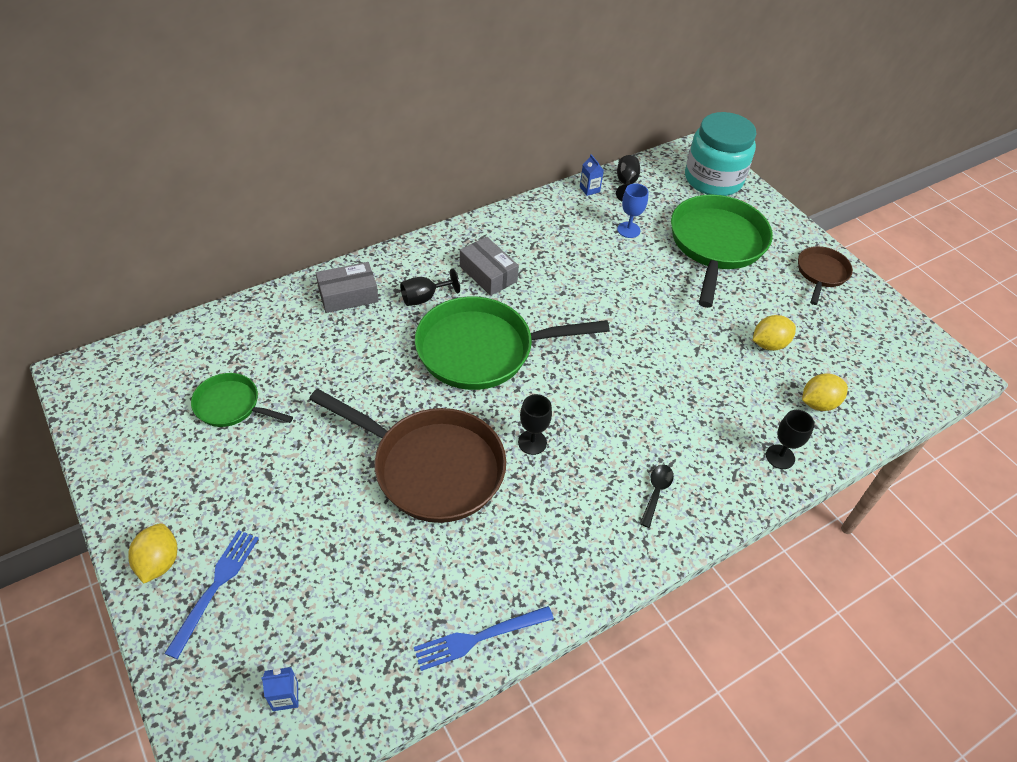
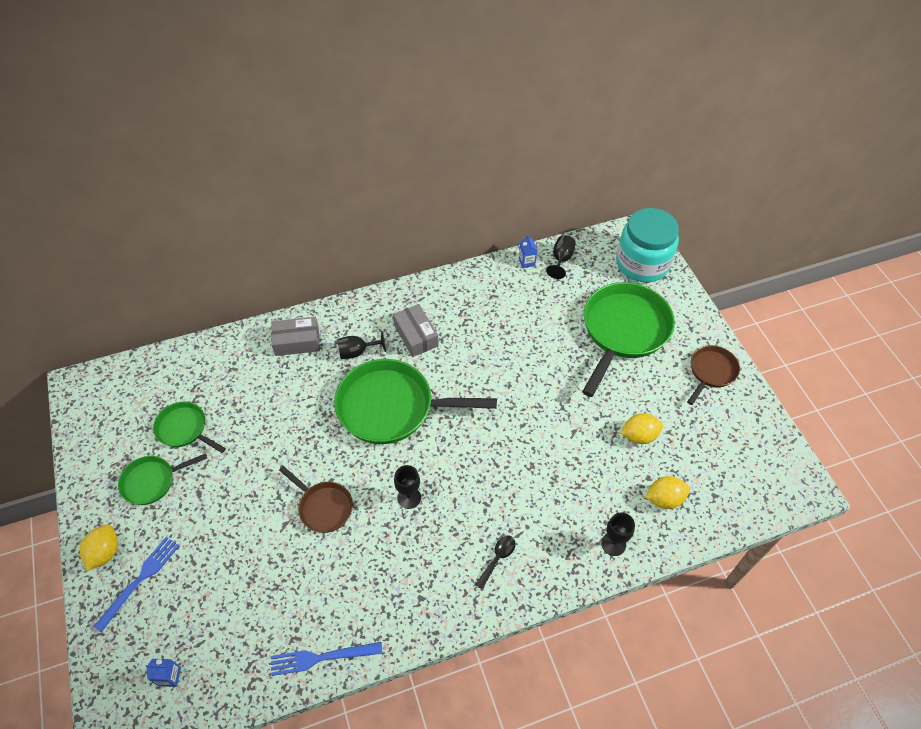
camera: 15 degrees right, 5 degrees up
(203, 470) = (152, 481): none -> green pan
(431, 467) = (323, 507): brown pan -> brown pan, size x0.52
(628, 230) = (549, 307): blue goblet -> none

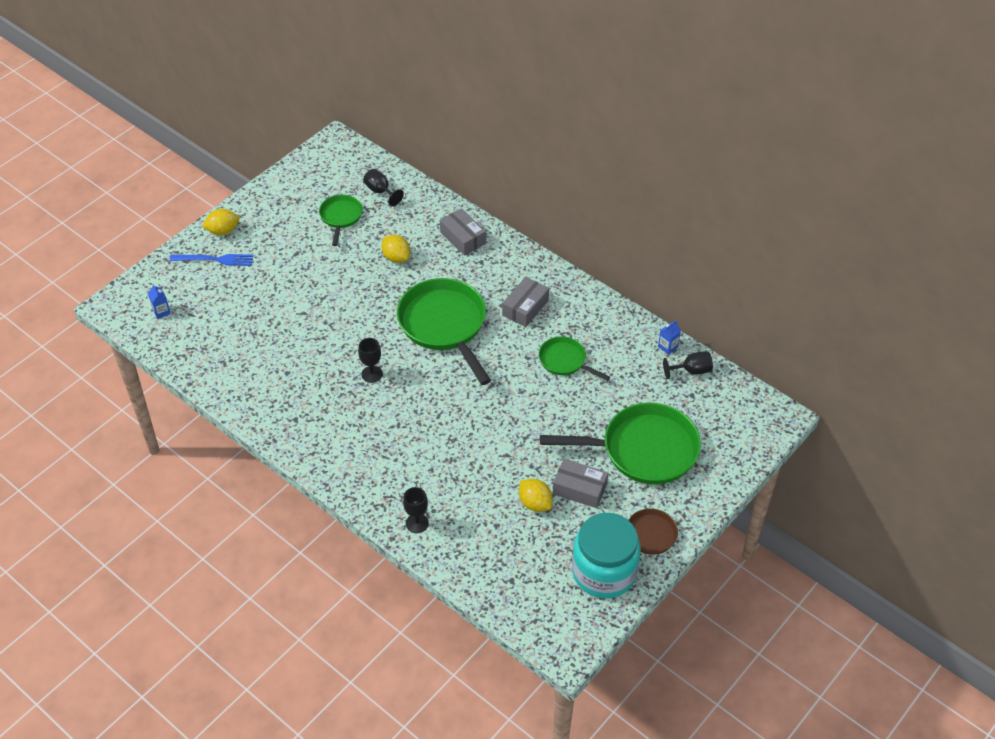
camera: 60 degrees right, 5 degrees down
(152, 481) = (289, 224): green pan -> green pan (565, 361)
(321, 657) = (219, 384): blue fork -> none
(323, 507) = (331, 328): brown pan -> none
(357, 352) = (480, 279): black goblet -> black goblet (380, 191)
(497, 559) = (355, 452): black spoon -> none
(640, 395) = (579, 489): none -> grey box
(642, 263) = (739, 434): turquoise jar -> turquoise jar (604, 572)
(664, 499) = (483, 544): yellow lemon -> yellow lemon (396, 257)

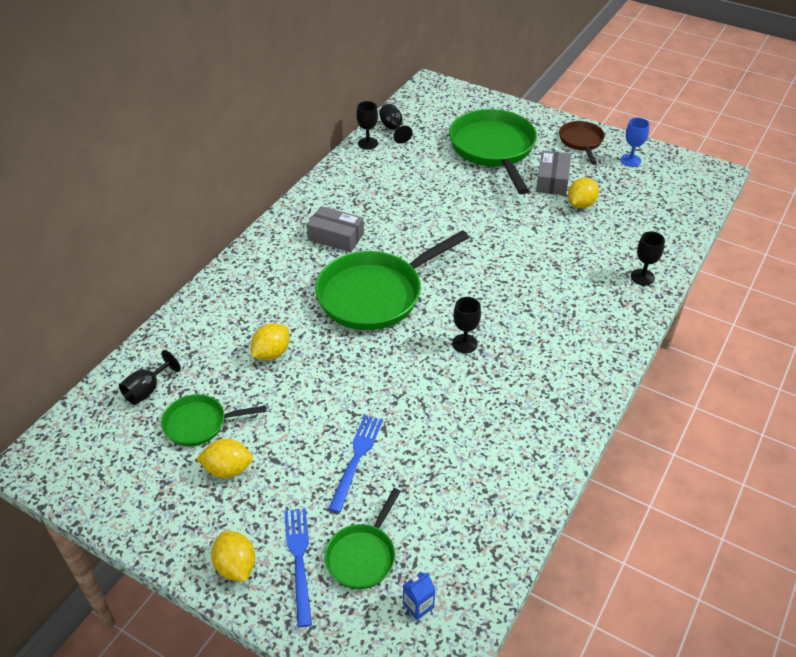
camera: 100 degrees left, 5 degrees down
(282, 295) = (356, 458): none -> blue fork
(297, 230) = (228, 469): none -> yellow lemon
(463, 238) = (232, 298): grey box -> none
(565, 361) = (403, 203): green pan -> green pan (363, 556)
(604, 572) = (630, 160): turquoise jar -> blue goblet
(668, 347) = (368, 143): blue carton -> black goblet

